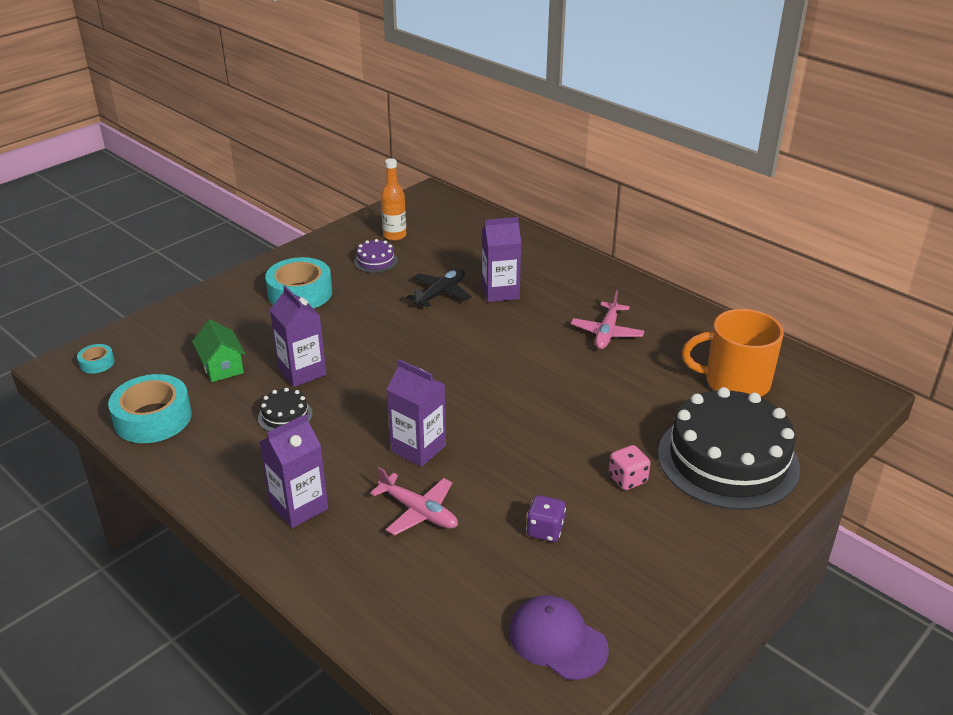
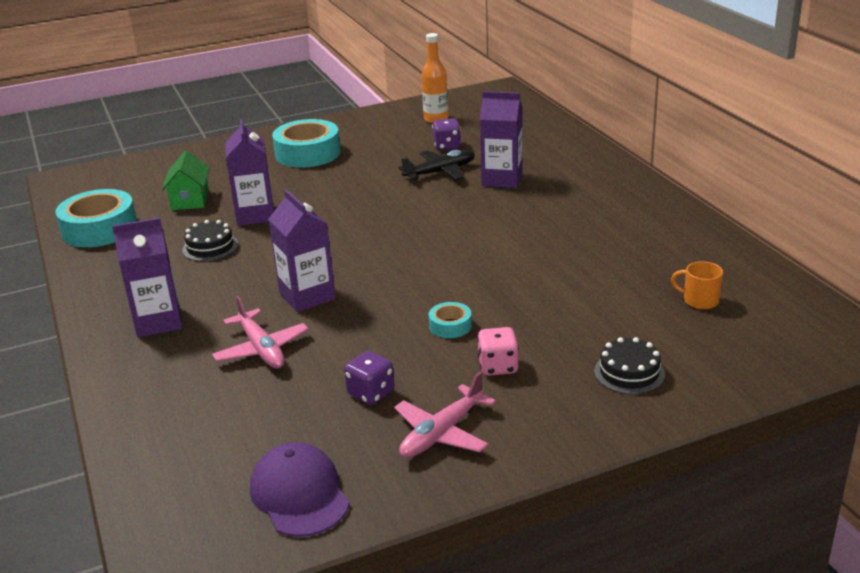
camera: 25 degrees right, 5 degrees down
(97, 363) = (92, 180): turquoise tape -> turquoise tape (450, 326)
(375, 261) = (400, 137): purple cake -> none
(426, 264) = (447, 146): none -> purple dice
(607, 332) = (587, 231): pink plane -> pink plane (442, 433)
(728, 460) = (629, 372): black cake -> black cake, size x0.41
(734, 382) = (699, 300): orange mug -> orange mug, size x0.44

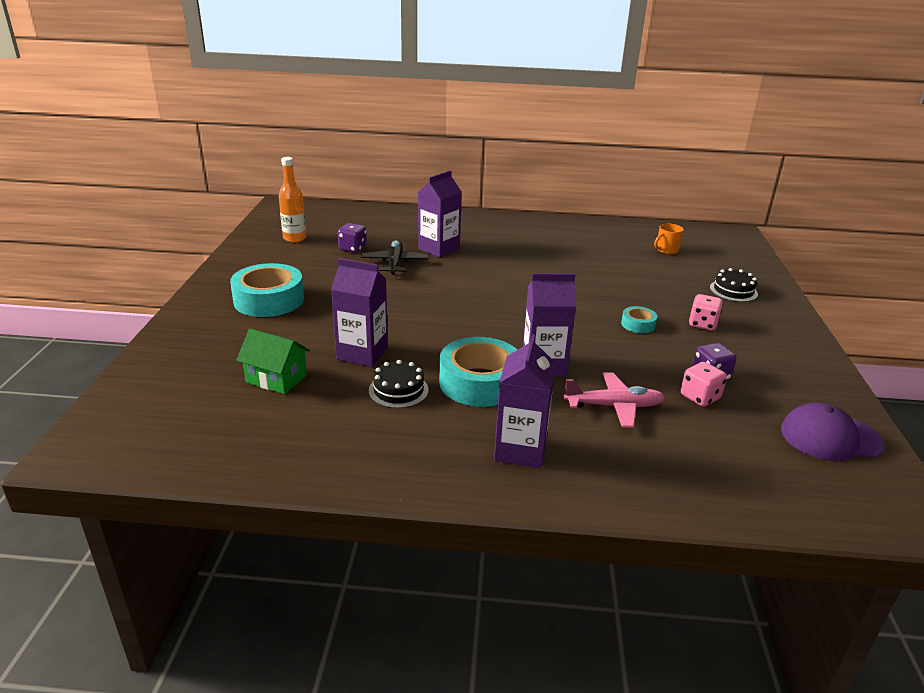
camera: 65 degrees left, 0 degrees up
(100, 229) = (266, 448): turquoise tape -> turquoise tape (479, 382)
(319, 394) = (700, 397): none -> pink dice
(442, 433) = (774, 364): pink plane -> none

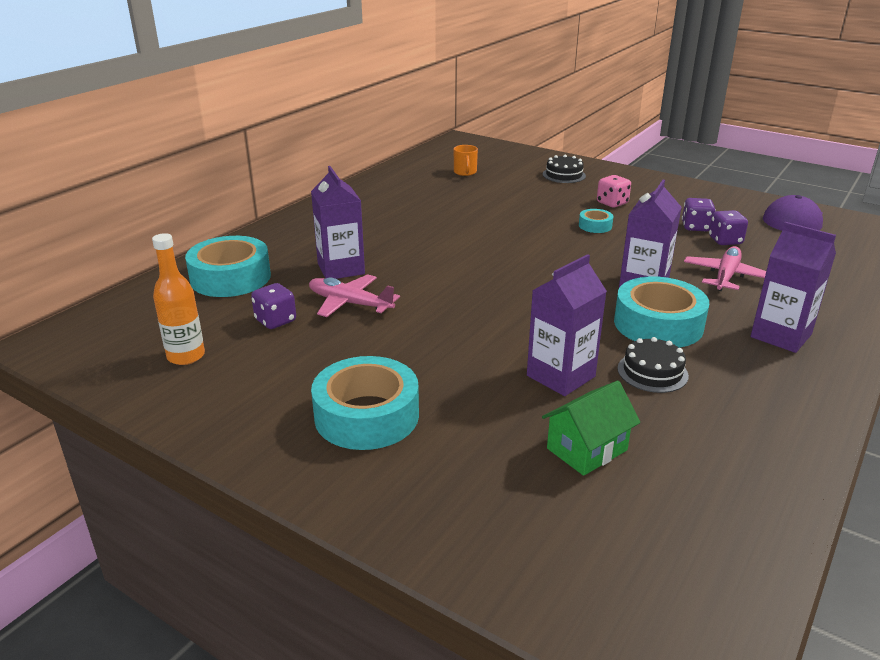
camera: 60 degrees left, 0 degrees up
(392, 223) = (230, 277): none -> turquoise tape
(394, 263) = (350, 304): black plane -> pink plane
(700, 397) = (725, 241): pink dice -> purple dice

